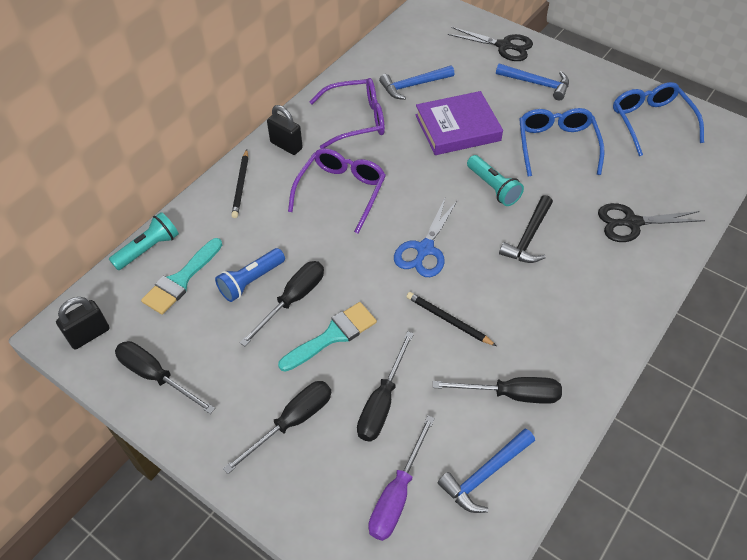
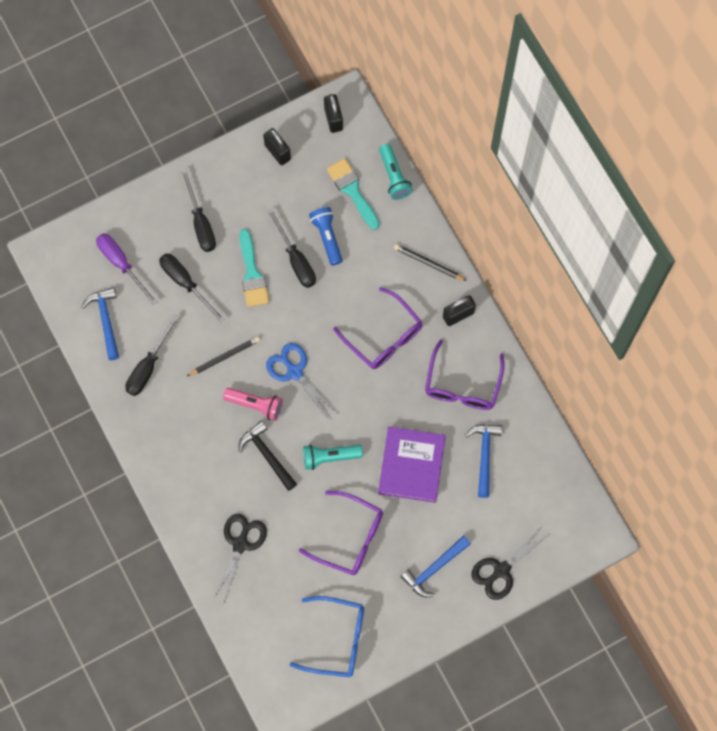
camera: 115 degrees right, 20 degrees up
(156, 376) = (277, 152): black screwdriver -> black padlock
(483, 268) = (255, 405): none -> pink flashlight
(556, 145) = (350, 537): blue glasses -> purple glasses

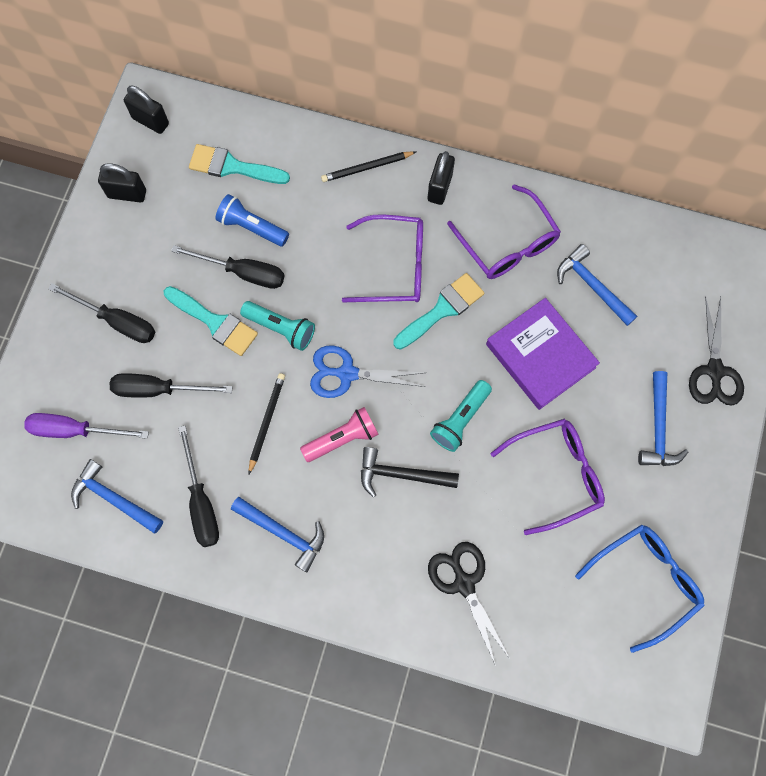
camera: 45 degrees left, 0 degrees up
(174, 425) = (283, 533): none -> blue hammer
(384, 387) = (442, 309): none -> turquoise brush
(394, 176) = (258, 122): turquoise flashlight -> turquoise flashlight (281, 328)

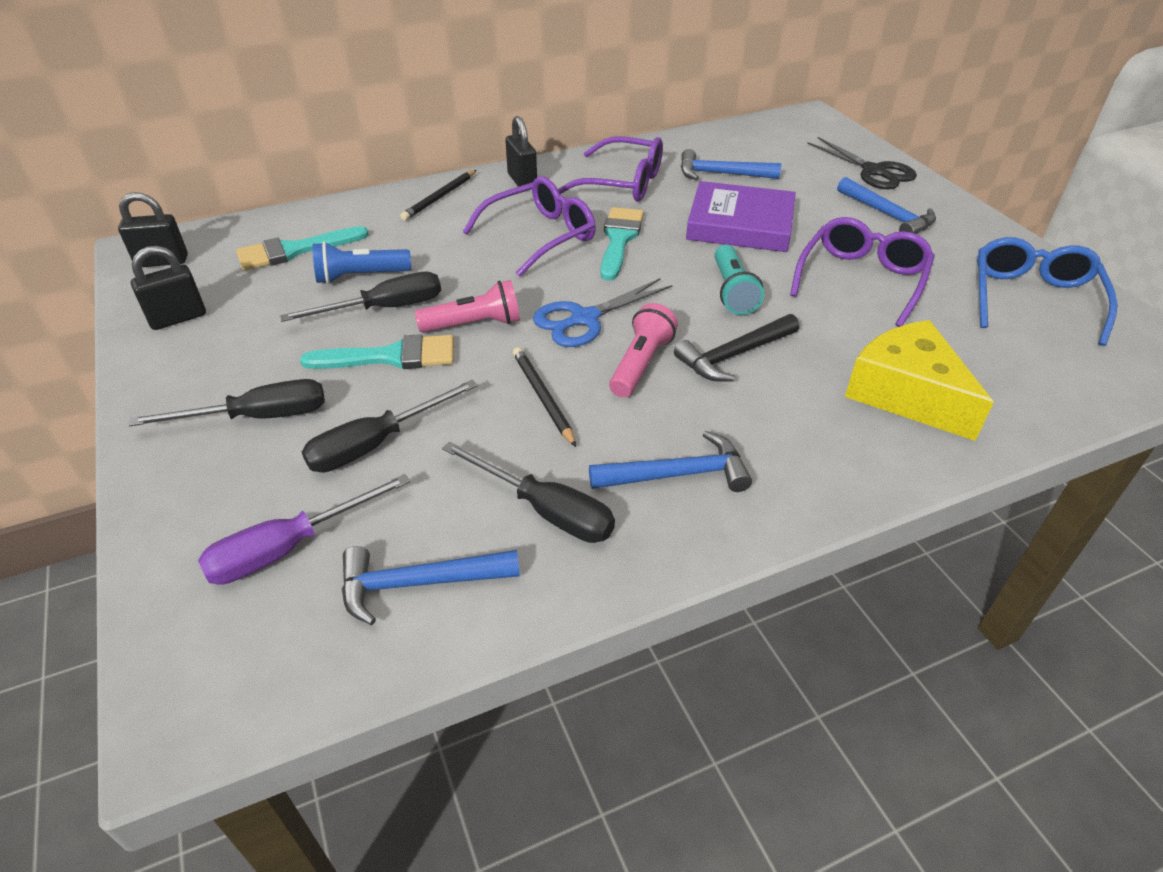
camera: 40 degrees left, 30 degrees down
(281, 328) = (474, 324): turquoise flashlight -> pink flashlight
(464, 583) = (906, 394): black scissors -> yellow cheese

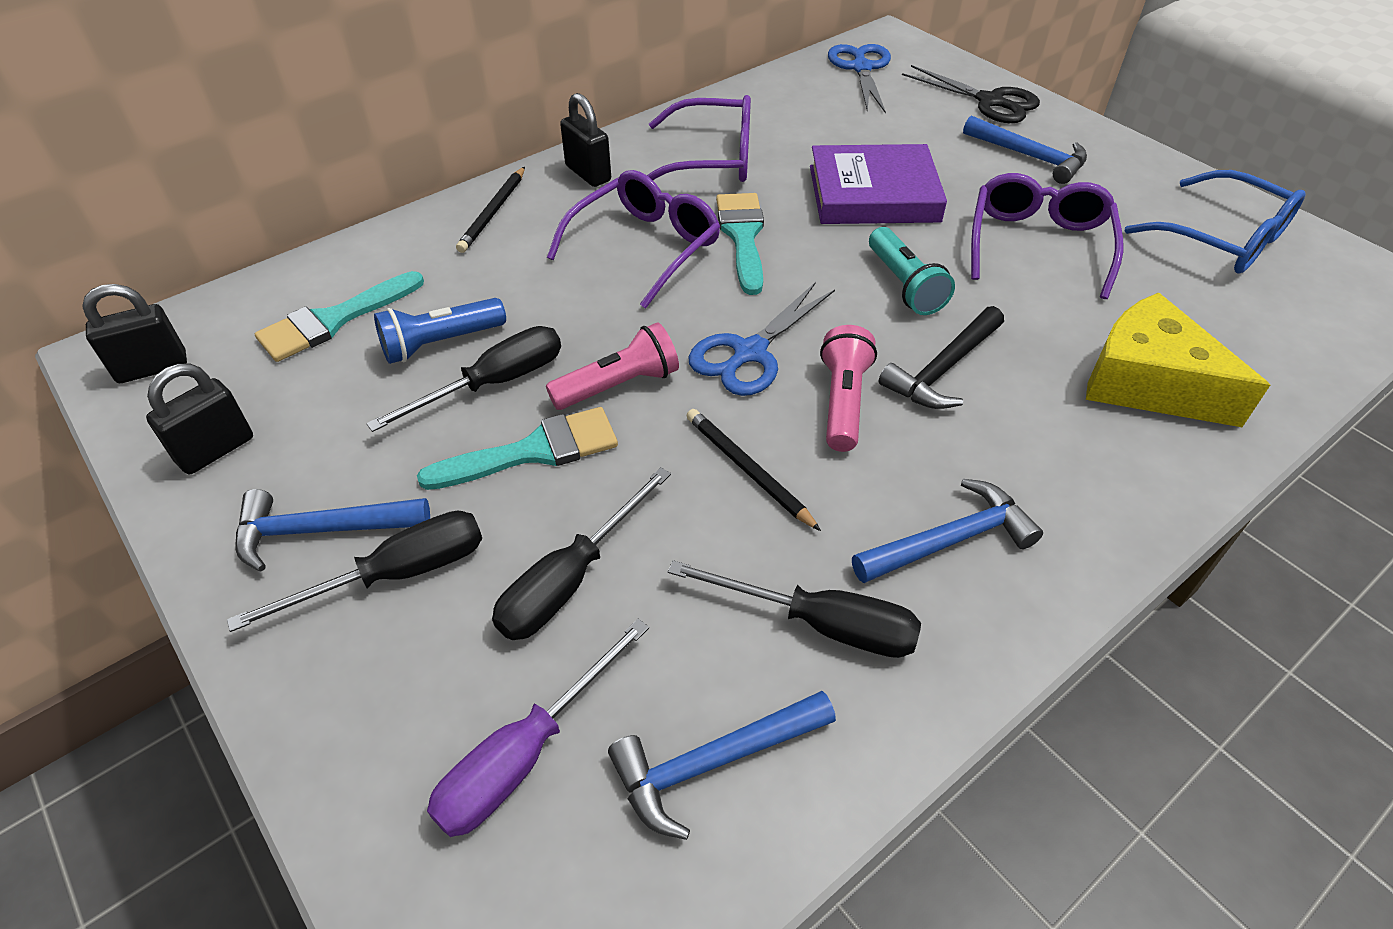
camera: 15 degrees left, 5 degrees up
(721, 174) = (822, 129): blue hammer -> blue hammer (322, 530)
(776, 135) = (861, 68): none -> blue scissors
(1032, 299) = (1222, 239): blue glasses -> blue glasses turned 135 degrees clockwise

